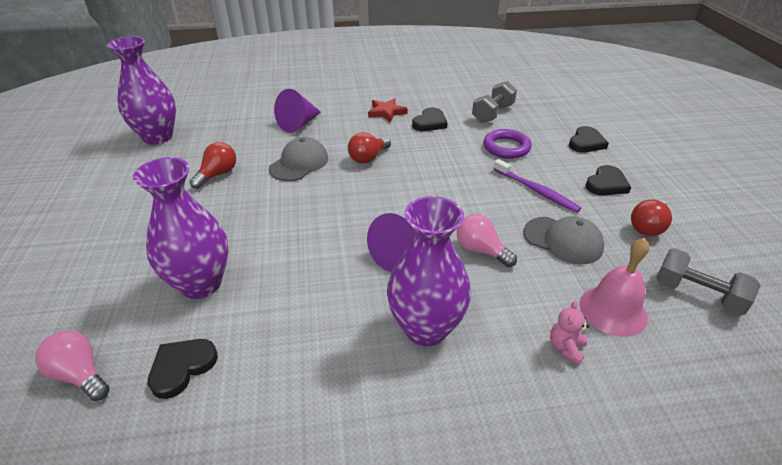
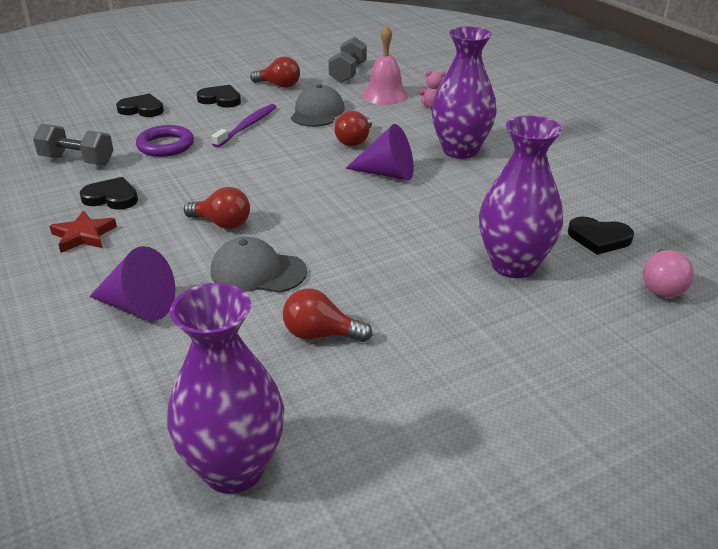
camera: 110 degrees left, 5 degrees down
(481, 250) = (354, 141): pink light bulb -> red light bulb

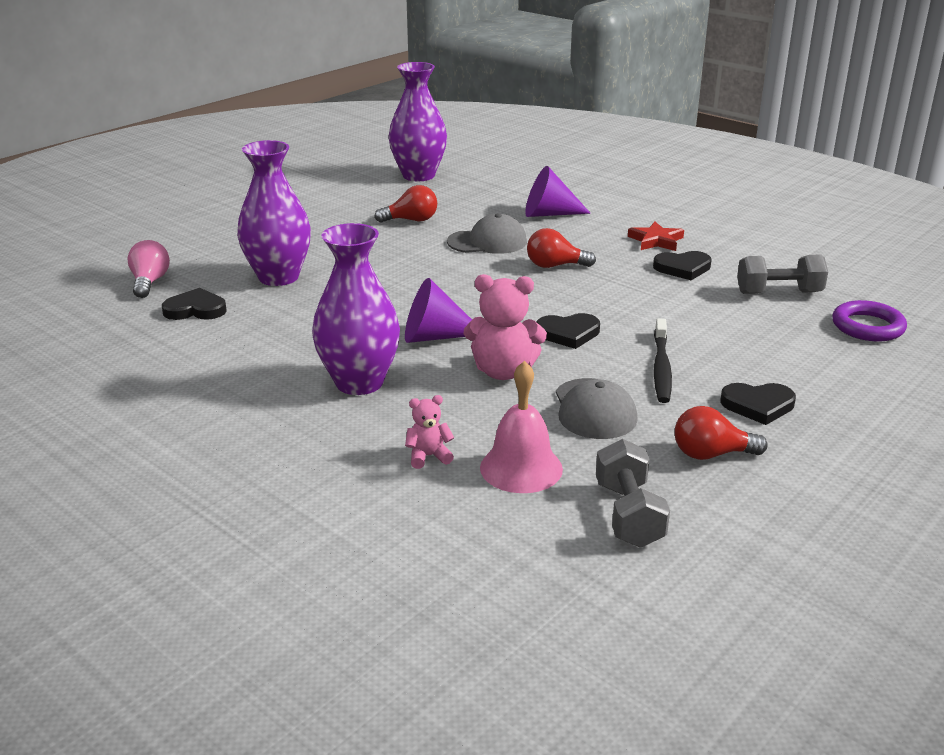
camera: 160 degrees right, 5 degrees down
(142, 109) = (832, 367): black heart -> black heart (568, 333)
(165, 145) = (718, 324): purple ring -> purple ring (867, 327)
(247, 126) = (661, 368): purple toothbrush -> black toothbrush
(354, 141) = (503, 371): red light bulb -> pink teddy bear

